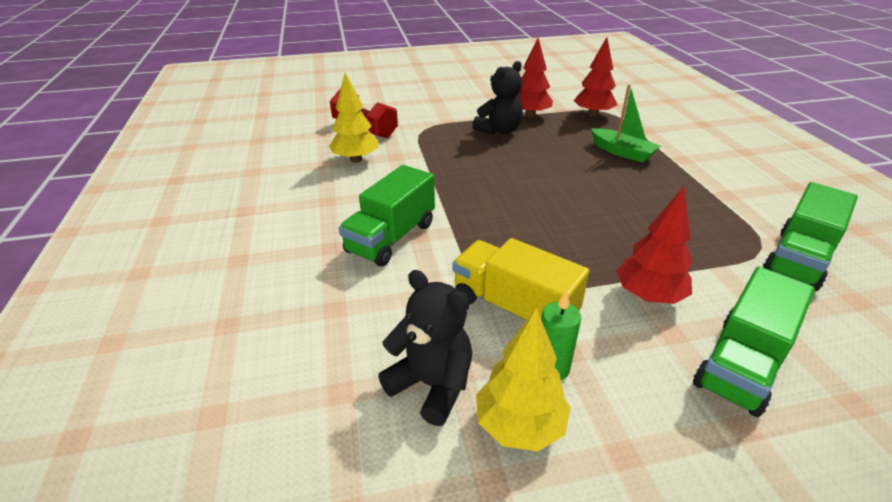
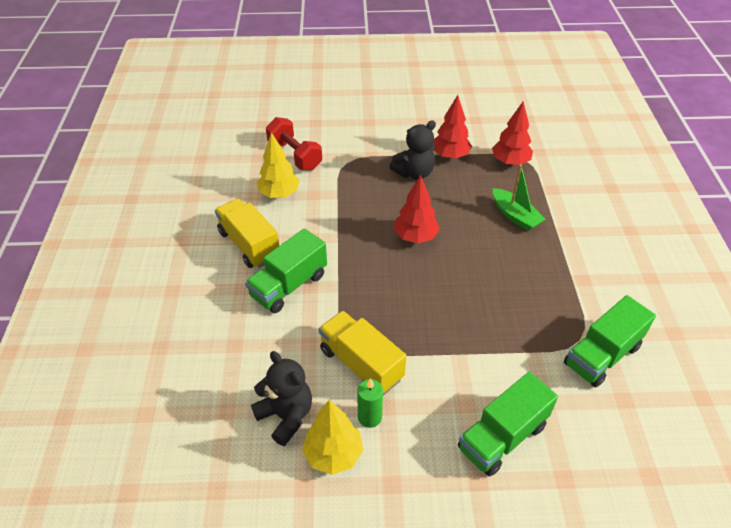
camera: 10 degrees right, 10 degrees up
(331, 205) = (249, 245): none -> yellow truck
(648, 296) = (464, 370): red tree -> red tree (415, 237)

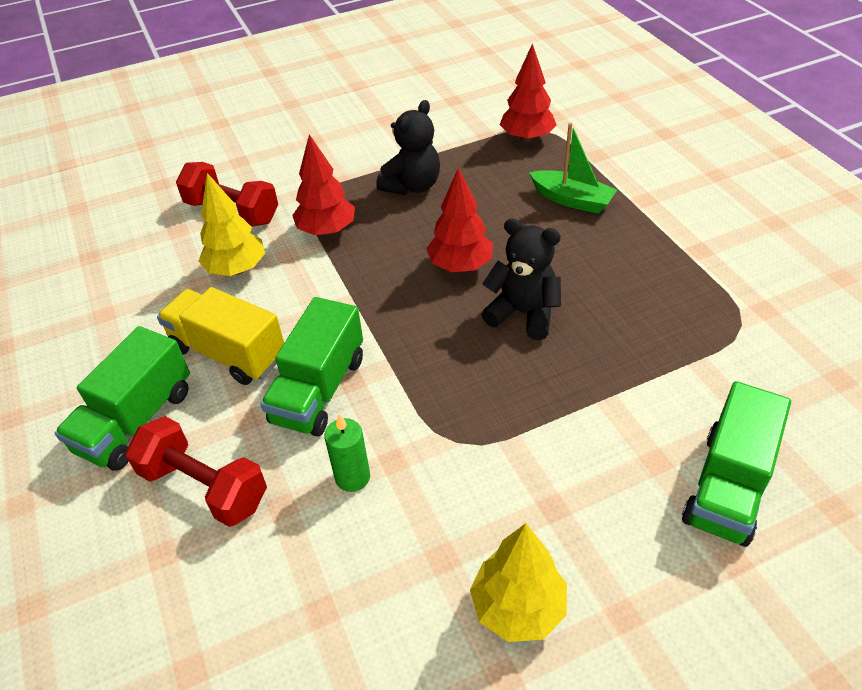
camera: 20 degrees left, 0 degrees up
(199, 318) = (204, 486): none -> red dumbbell
(286, 416) = (417, 580): black teddy bear -> black teddy bear (523, 313)
(361, 364) = (484, 461): yellow truck -> none
(369, 417) = (538, 531): green candle -> green candle (352, 477)
(450, 156) = (447, 152): red tree -> red tree (327, 230)
(602, 355) = (780, 334): green truck -> green truck (136, 420)

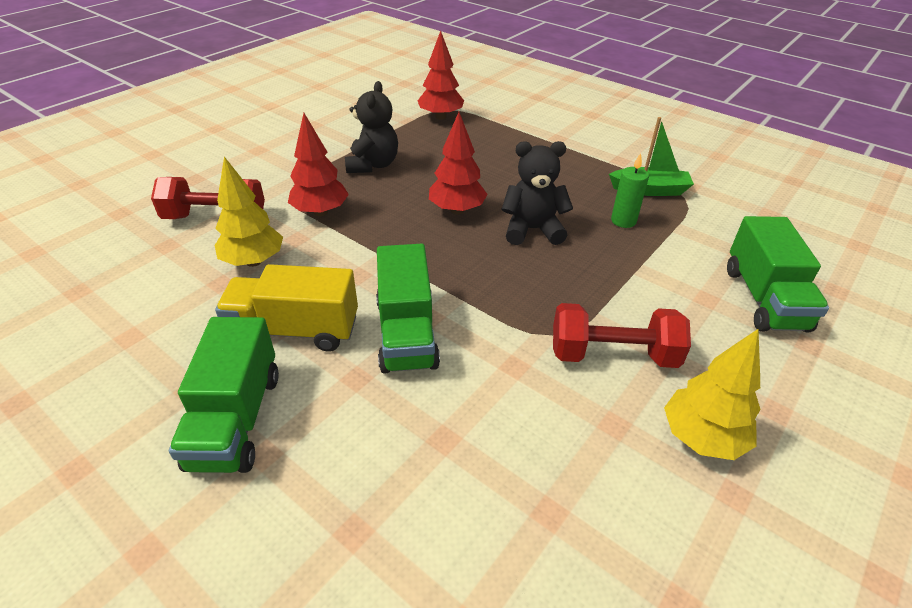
camera: 30 degrees left, 5 degrees down
(204, 486) = (354, 451): red dumbbell -> red dumbbell (613, 355)
(352, 477) = (491, 391): green candle -> green candle (623, 221)
(572, 200) = (507, 149): green boat -> green boat (649, 190)

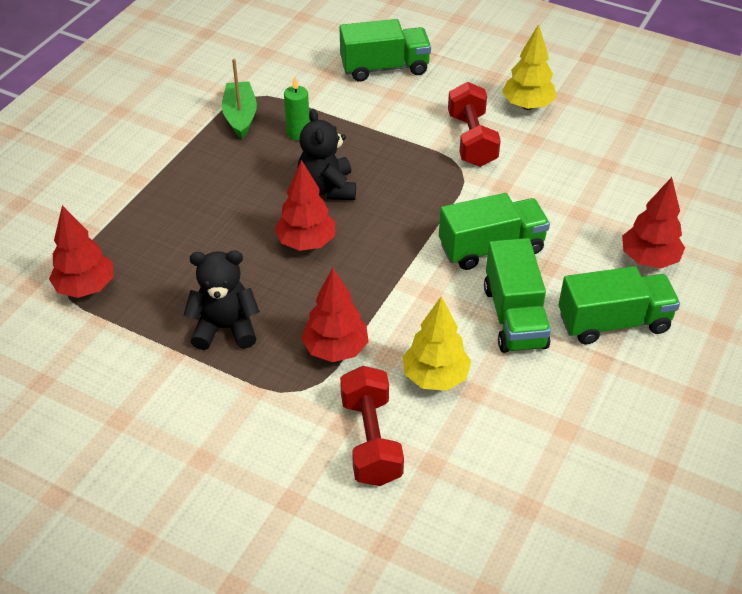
camera: 100 degrees left, 5 degrees up
(295, 330) = (514, 317): yellow truck -> green truck
(322, 500) = (649, 259): none -> red tree

